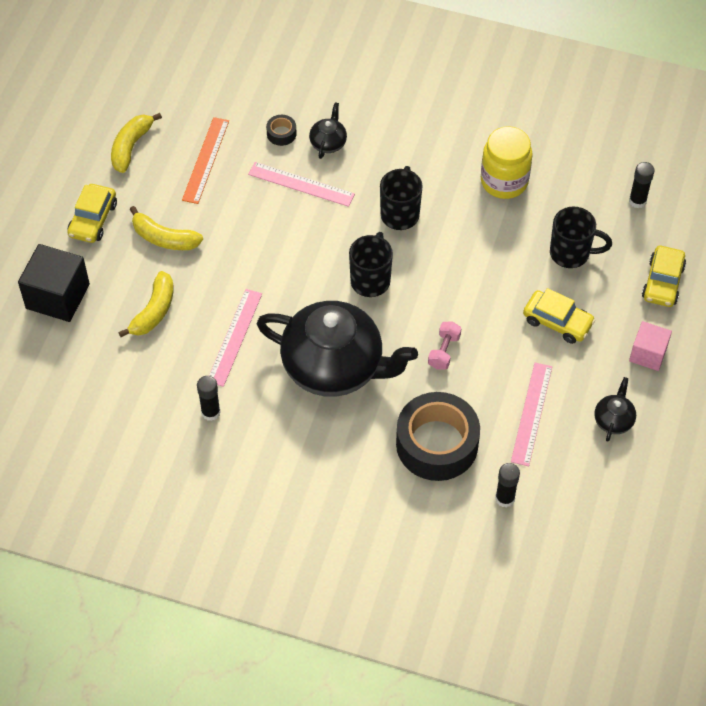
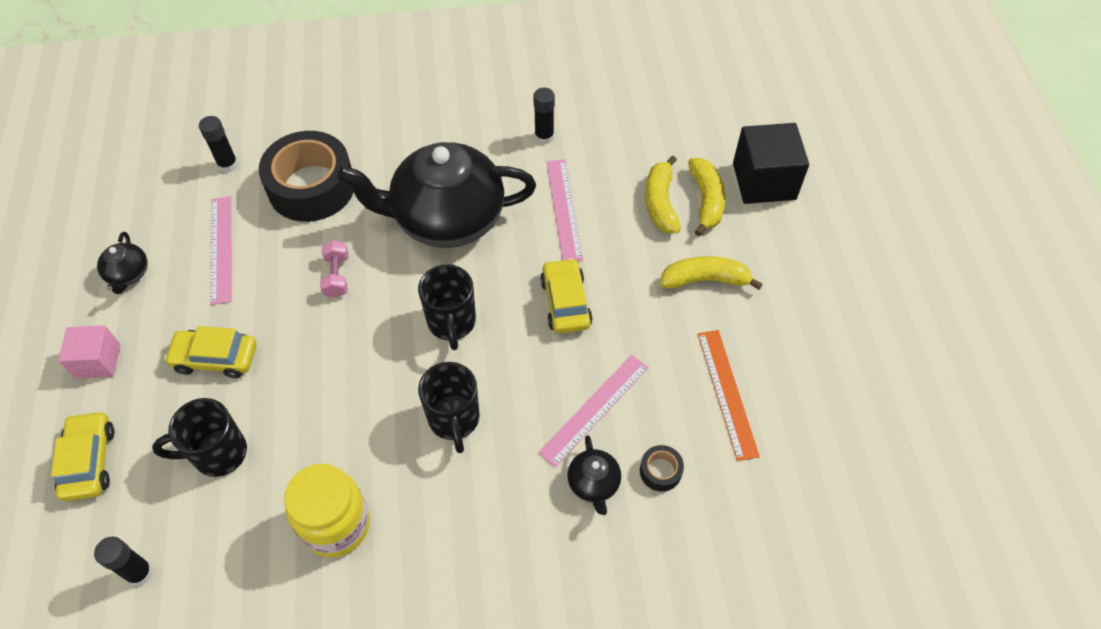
camera: 155 degrees right, 0 degrees up
(93, 219) = (794, 270): yellow car -> yellow car (565, 302)
(131, 146) = (824, 373): yellow banana -> yellow banana (706, 201)
(301, 184) = (594, 409): pink ruler -> pink ruler turned 45 degrees counterclockwise

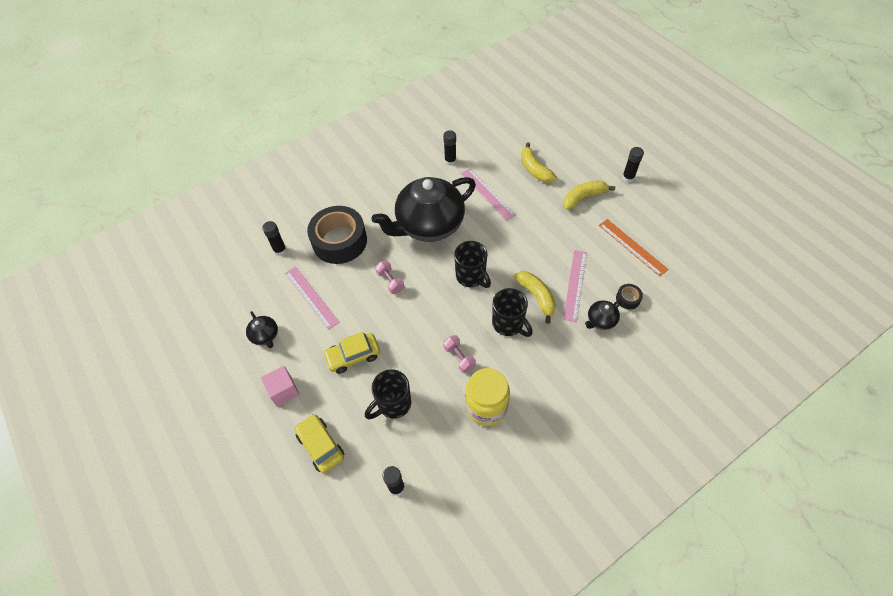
camera: 25 degrees left, 0 degrees up
(351, 433) = (459, 357): none -> pink dumbbell
(565, 302) = (522, 240): yellow car -> none
(594, 484) = (600, 320): black teapot -> black teapot turned 90 degrees clockwise
(706, 201) = (556, 159): yellow banana -> yellow banana (537, 297)
(764, 181) = (577, 137): black cube -> none
(799, 280) = (628, 178): none -> black glue stick

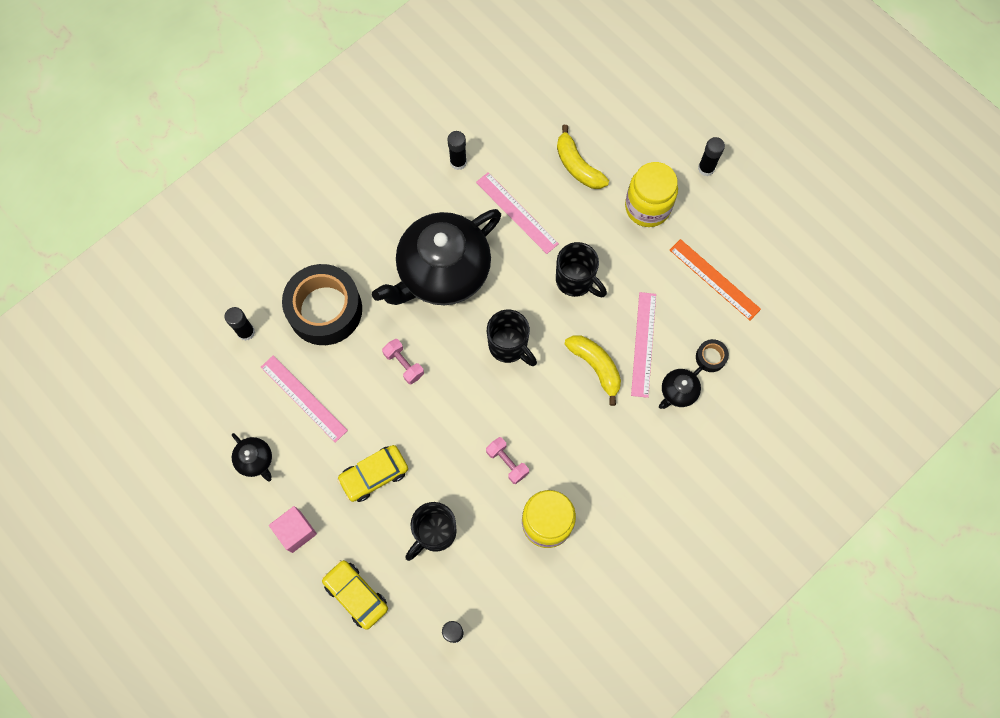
camera: 10 degrees left, 15 degrees up
(508, 324) = (564, 410): black mug -> black mug (576, 281)
(583, 197) = (647, 207): yellow banana -> yellow jar

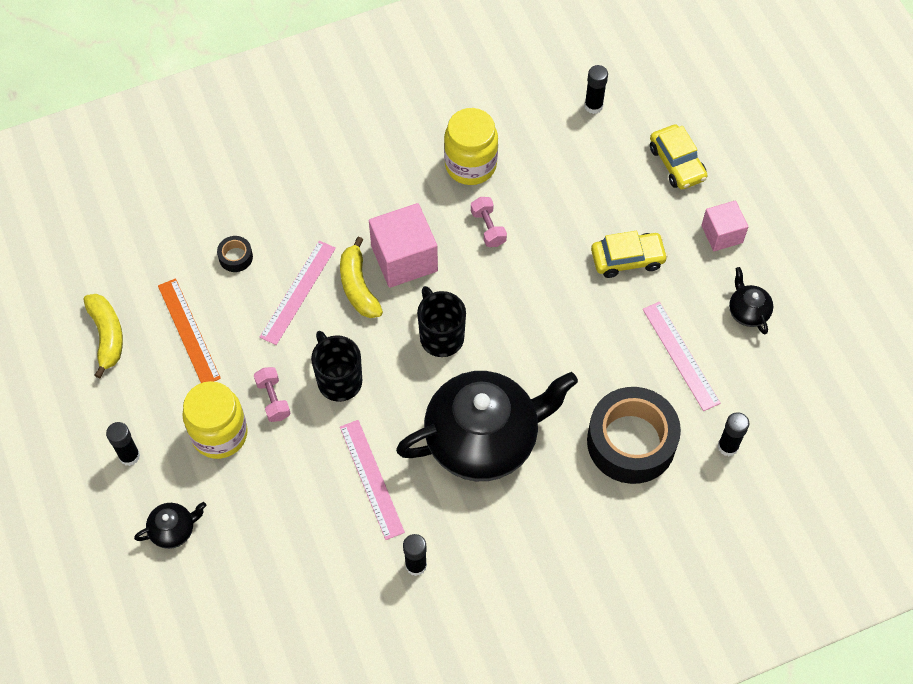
camera: 160 degrees left, 10 degrees down
(404, 364) = (561, 355): pink dumbbell -> pink dumbbell (273, 399)
(434, 533) = (583, 190): black mug -> none
(568, 406) = (404, 258): none -> pink cube
(577, 166) = (275, 511): yellow banana -> yellow banana (107, 336)
(678, 392) = (286, 236): black teapot -> black teapot (173, 530)

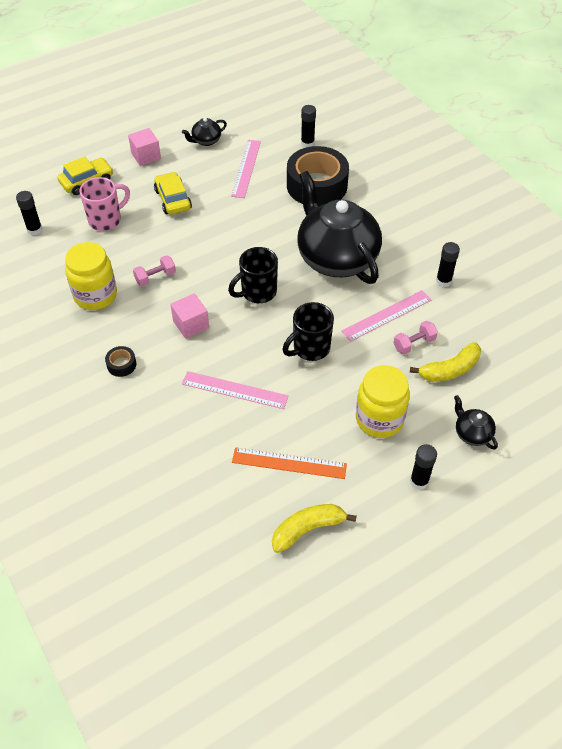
camera: 100 degrees left, 10 degrees down
(189, 331) = (289, 463): orange ruler -> orange ruler turned 45 degrees clockwise
(235, 257) = (207, 443): black tape -> black tape (121, 365)
(273, 399) = (338, 388): pink dumbbell -> pink dumbbell (414, 344)
(358, 286) = (222, 350): yellow banana -> yellow banana (449, 370)
(404, 258) = (191, 324): pink cube -> pink cube, size x0.62
(599, 181) = (106, 220): none -> pink mug
(680, 355) = (246, 168): pink ruler -> pink ruler turned 45 degrees counterclockwise

